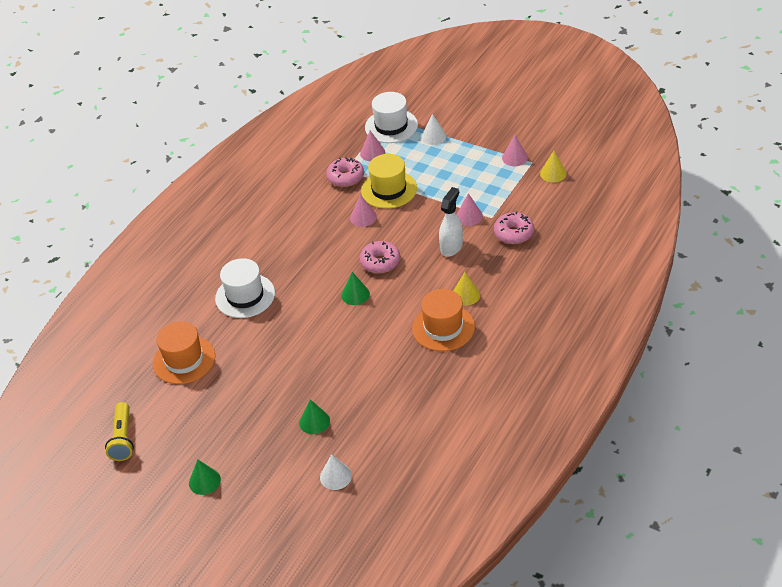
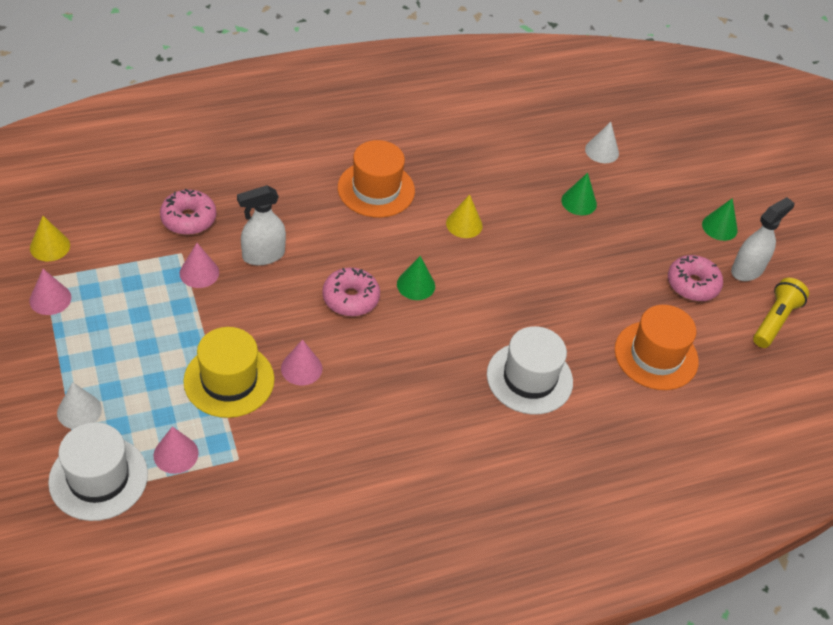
camera: 150 degrees left, 5 degrees up
(163, 462) = (747, 270): none -> white spray bottle
(345, 177) = (252, 444): pink donut -> pink donut (692, 284)
(466, 295) = (317, 200): yellow cone -> yellow cone (464, 224)

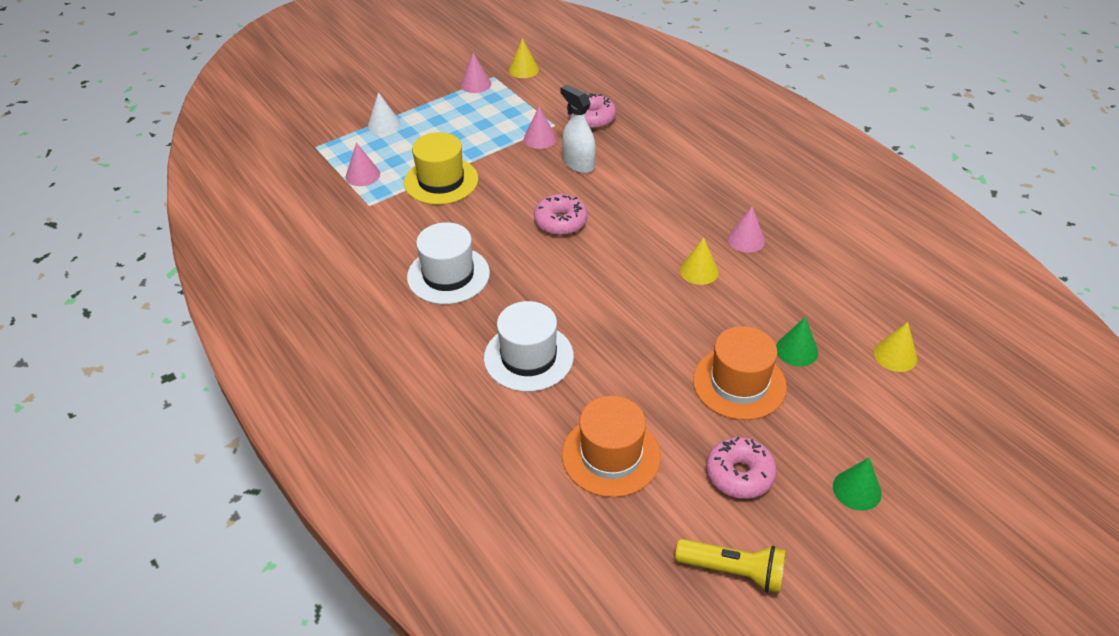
camera: 80 degrees right, 5 degrees down
(98, 478) = (330, 148): white hat -> white hat (448, 275)
(301, 368) = (470, 214): pink cone -> pink cone (746, 239)
(376, 189) = (701, 205): orange hat -> orange hat (739, 383)
(416, 285) = (600, 257): green cone -> none
(602, 151) = (895, 355): white cone -> yellow cone
(747, 270) = (802, 530): white spray bottle -> none

